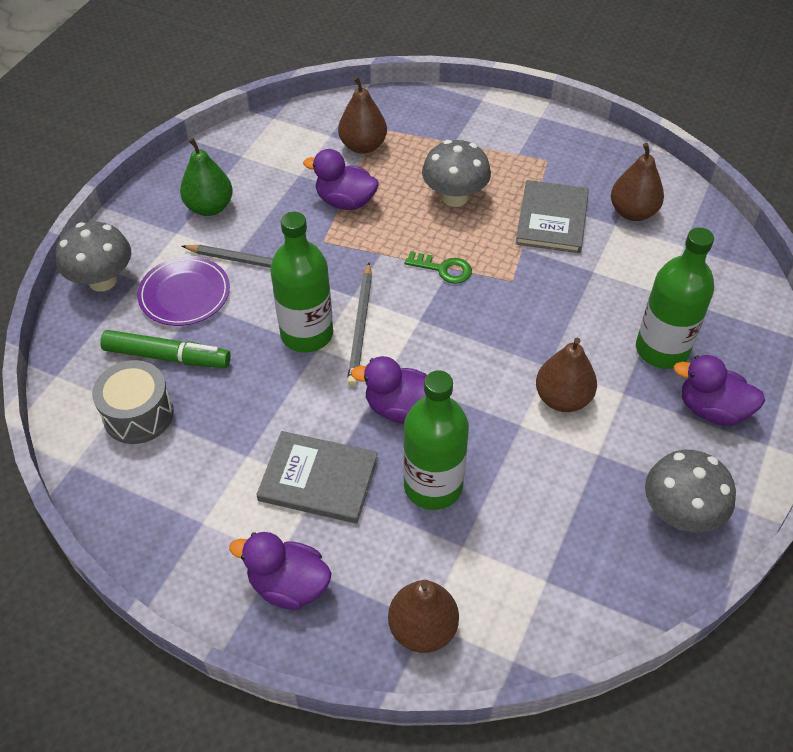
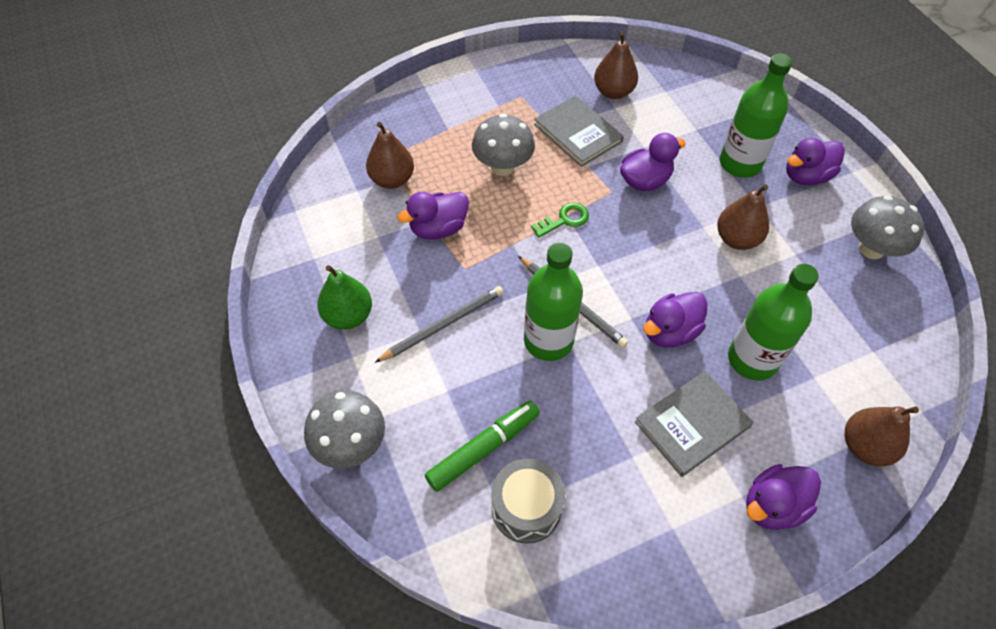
camera: 50 degrees left, 5 degrees up
(184, 294) = (427, 394): purple plate -> none
(553, 295) = (645, 181): none -> purple duck

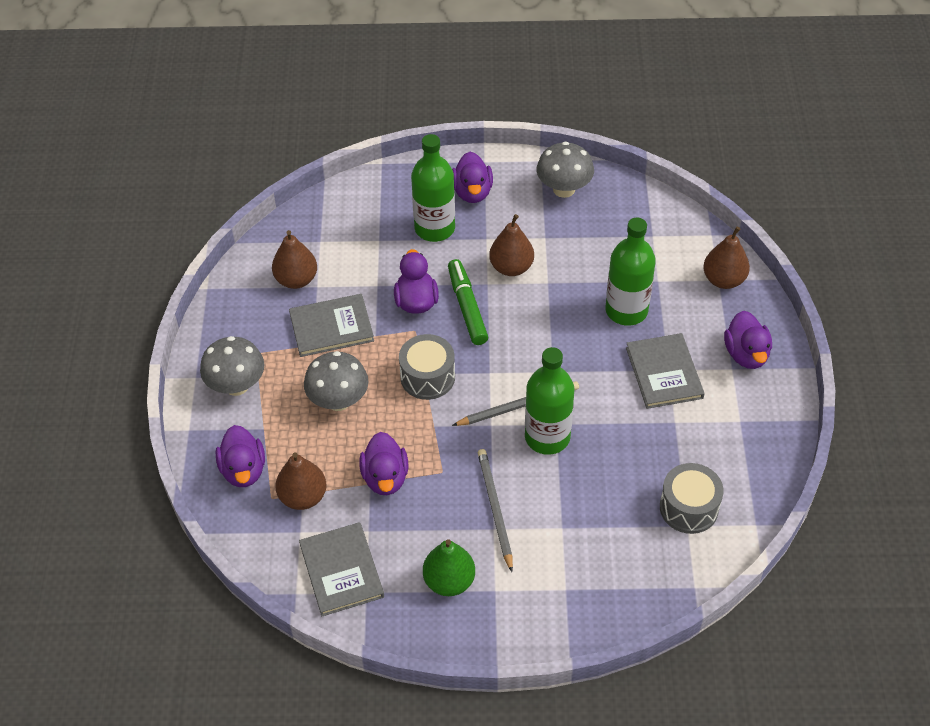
camera: 65 degrees left, 5 degrees down
(329, 233) = (341, 570): none -> grey book
(351, 444) = (583, 616): grey mushroom -> grey mushroom (236, 385)
(483, 448) = (627, 519): green marker -> green marker (467, 307)
(564, 220) = (427, 377): green key -> grey drum
(670, 332) = (577, 351): purple duck -> purple duck (243, 470)

